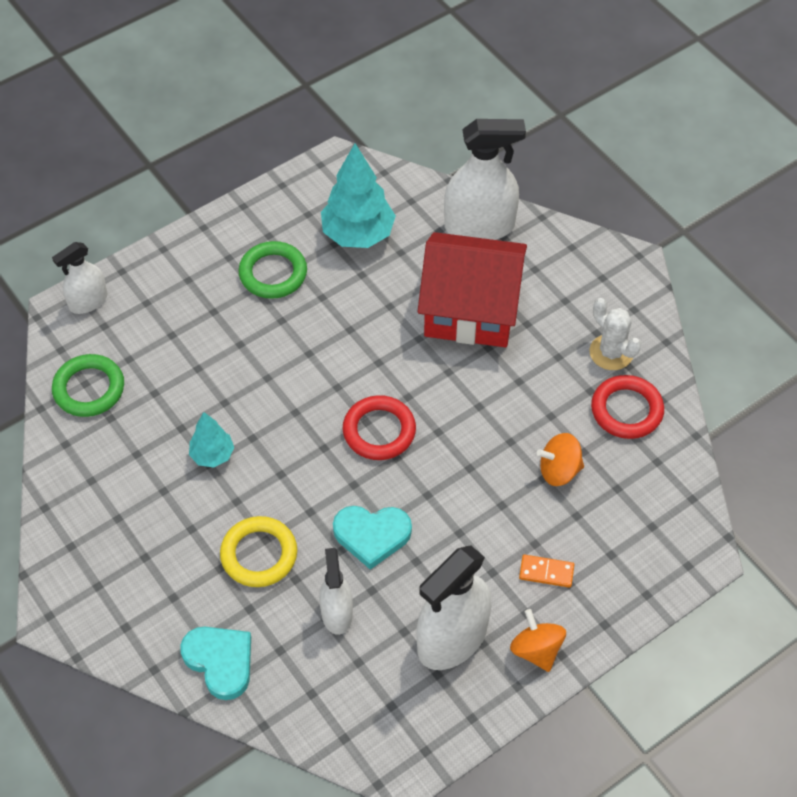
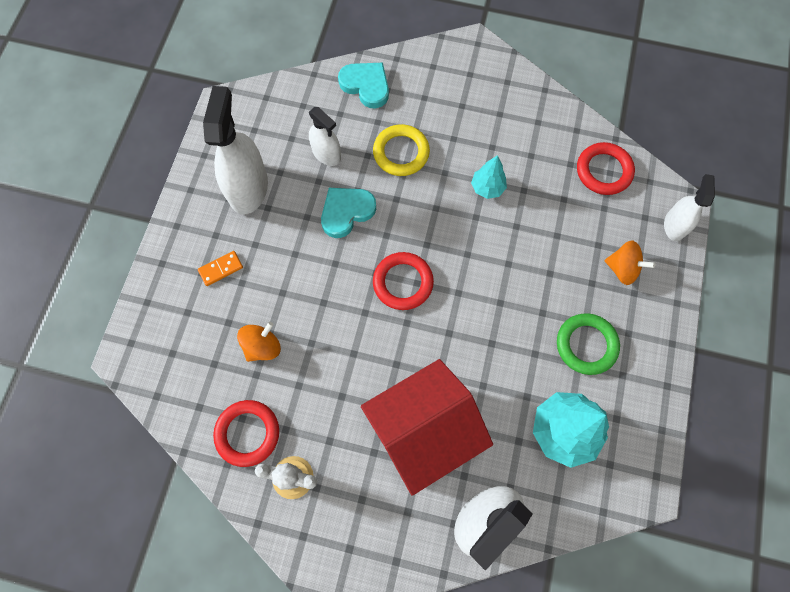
camera: 140 degrees right, 15 degrees up
(89, 389) = (603, 171): green ring -> red ring
(220, 661) = (366, 86): turquoise heart -> turquoise heart turned 150 degrees counterclockwise
(536, 650) = (193, 217): orange spinning top -> orange spinning top (622, 268)

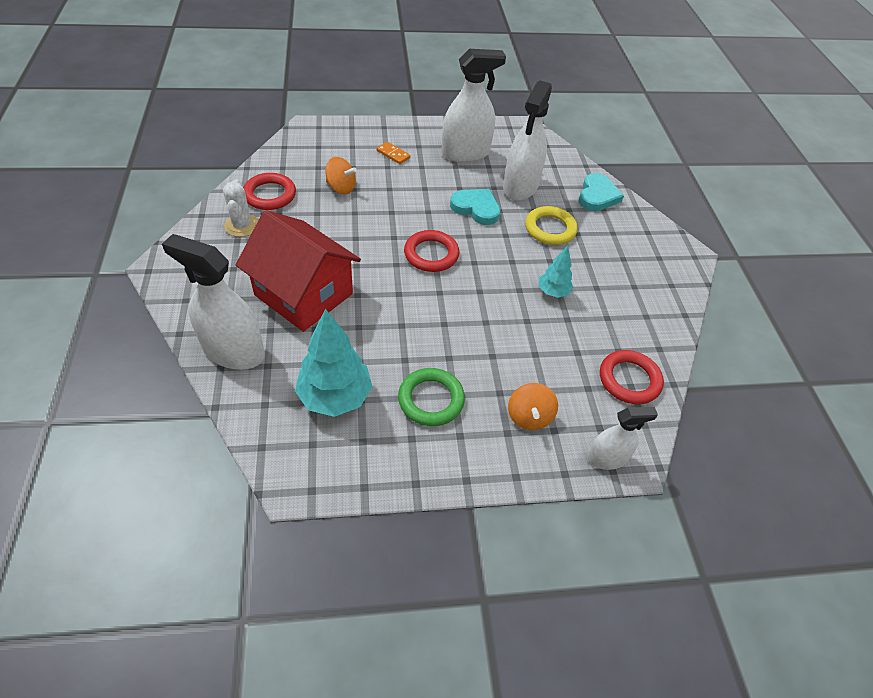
camera: 65 degrees right, 20 degrees down
(326, 154) = (520, 187): white spray bottle -> white spray bottle, size x1.73

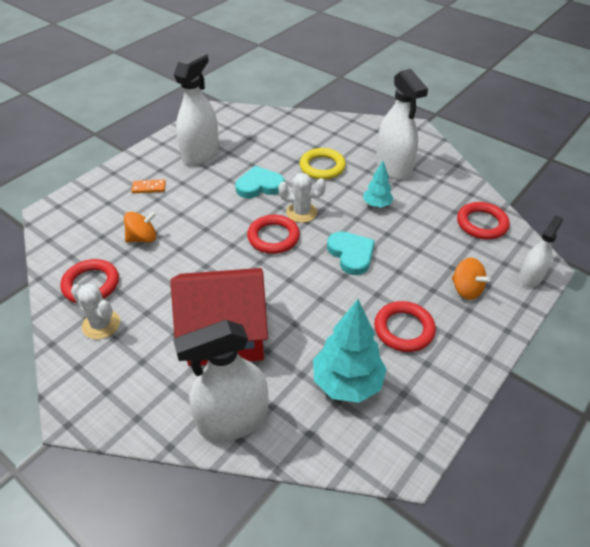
camera: 40 degrees left, 5 degrees down
(431, 399) = (404, 329): green ring -> red ring
(480, 252) = (301, 212): none -> white cactus
(520, 187) = (267, 152): white spray bottle -> white spray bottle (393, 167)
(597, 196) = (320, 127): turquoise heart -> turquoise heart (351, 254)

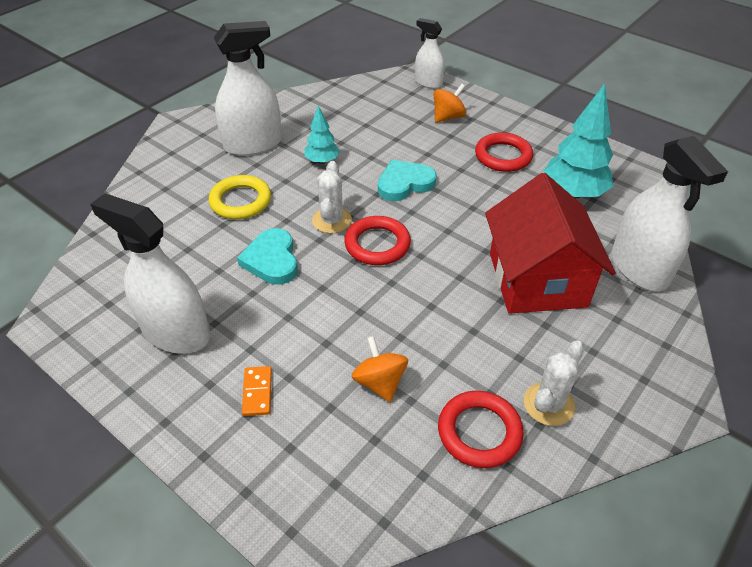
camera: 90 degrees left, 0 degrees up
(481, 224) = (357, 98): red ring -> none

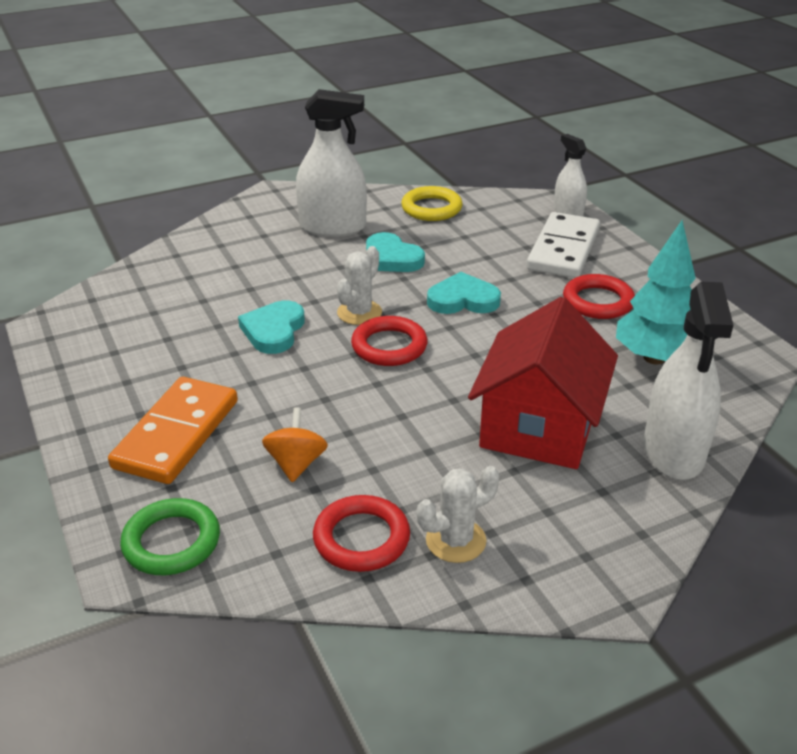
camera: 25 degrees right, 10 degrees down
(176, 332) = (142, 364): white spray bottle -> none
(240, 201) = (283, 273): yellow ring -> yellow ring (431, 208)
(257, 392) = (176, 434): orange domino -> orange domino, size x2.37
(322, 161) = (391, 258): turquoise tree -> turquoise heart
(328, 502) = (171, 542): none -> green ring
(448, 117) = (563, 249): orange spinning top -> white domino

